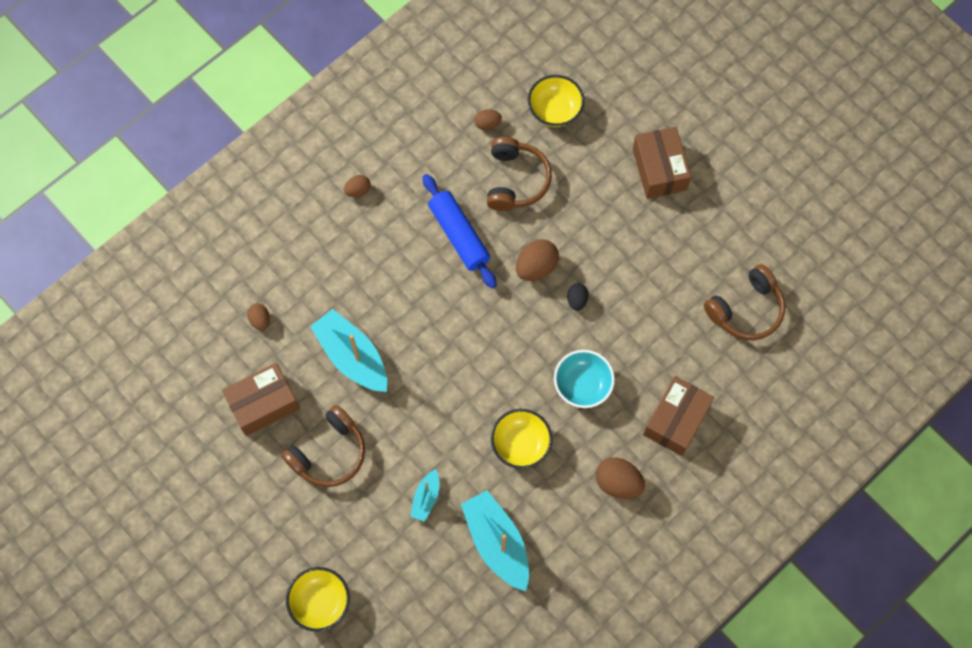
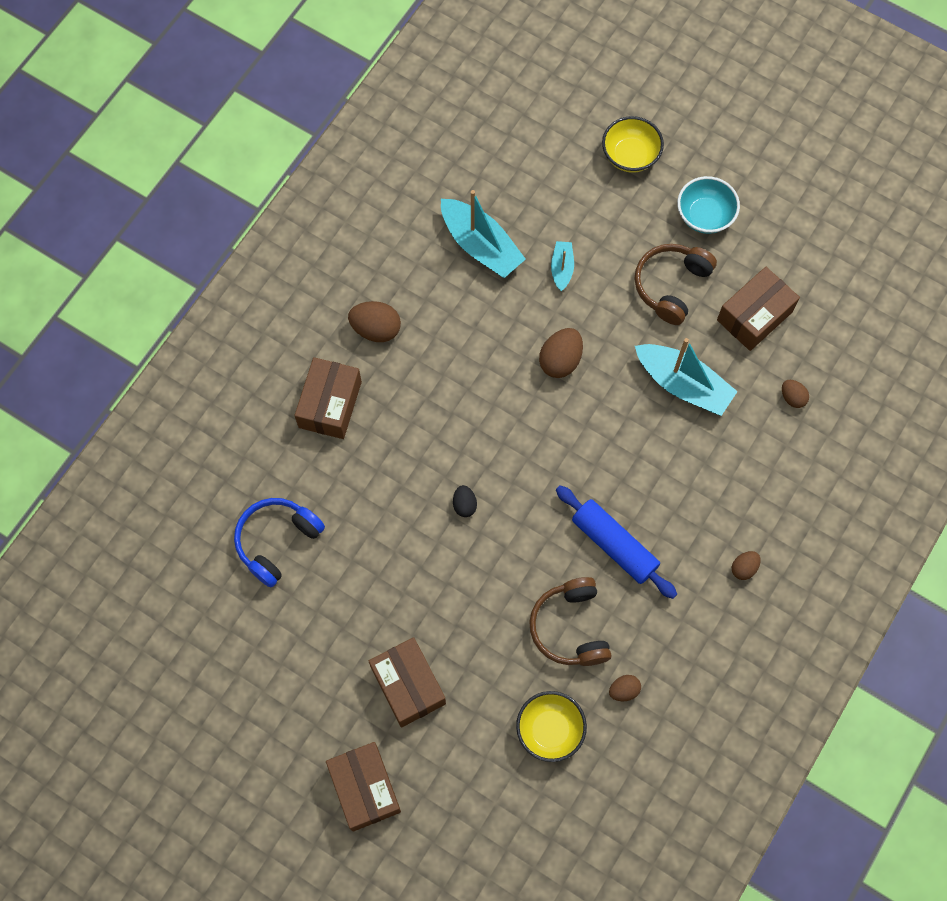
camera: 165 degrees right, 0 degrees up
(521, 444) = (483, 341): yellow bowl -> none
(536, 267) = (518, 530): brown egg -> brown egg (560, 360)
(582, 385) = (435, 416): turquoise bowl -> turquoise bowl (704, 215)
(710, 104) = (365, 788): none -> brown box
(746, 309) = (277, 542): brown headphones -> blue headphones

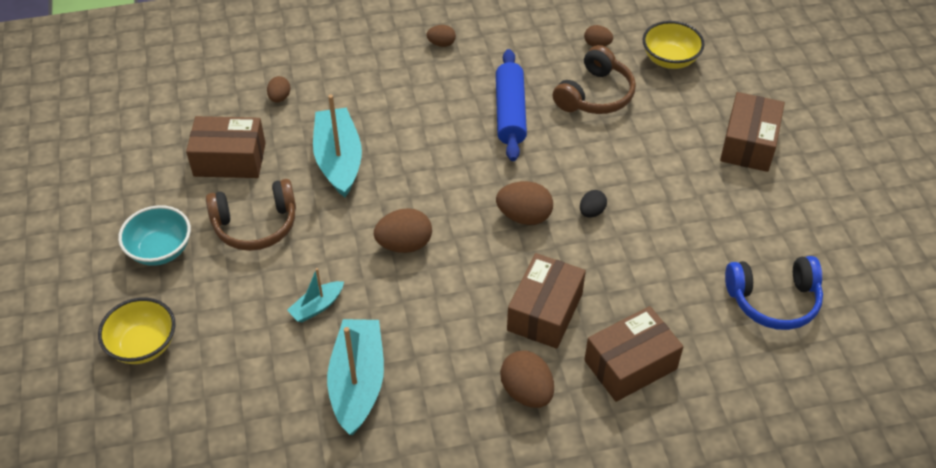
camera: 135 degrees left, 20 degrees down
(365, 788) = (835, 115): brown box -> brown box (544, 312)
(506, 457) = (524, 216): none -> brown egg

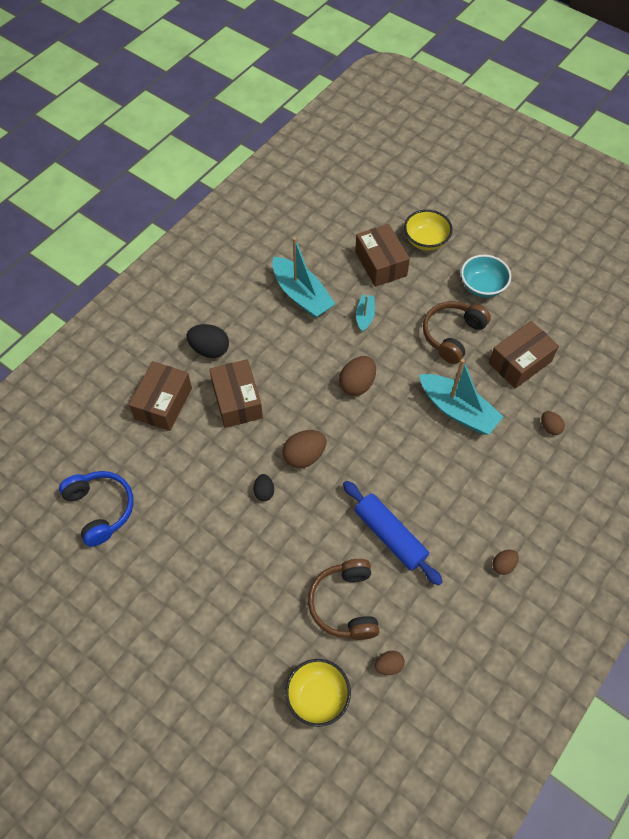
camera: 140 degrees right, 10 degrees up
(526, 392) = (210, 349): brown egg -> black egg
(748, 144) = (194, 644): brown box -> brown box (380, 264)
(773, 300) = (100, 509): blue headphones -> blue headphones turned 105 degrees clockwise

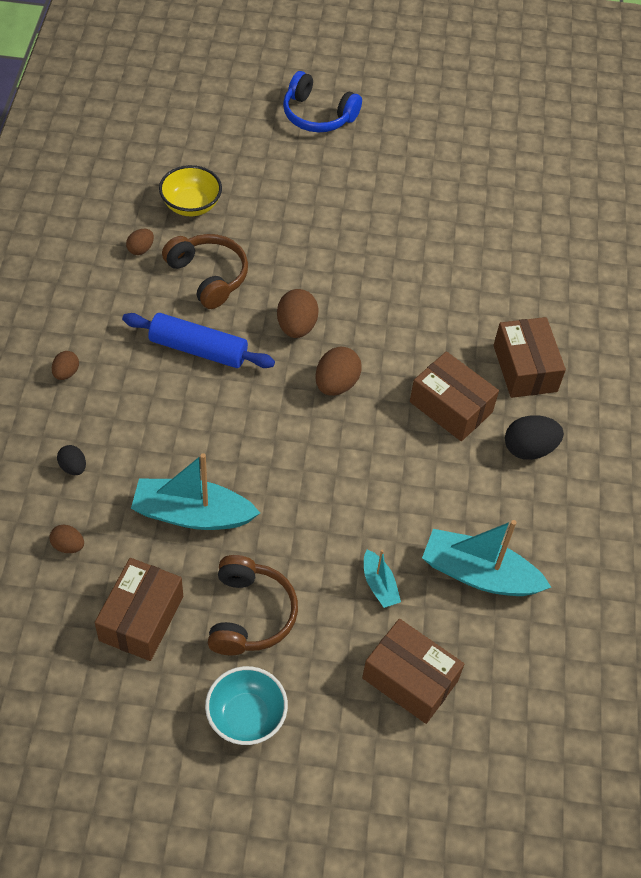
camera: 145 degrees right, 5 degrees down
(100, 509) = (493, 252): blue headphones -> blue headphones (318, 115)
(264, 492) = (352, 333): black egg -> black egg (73, 467)
(357, 384) = (331, 489): brown egg -> brown egg (296, 327)
(426, 241) = (370, 757): yellow bowl -> none

